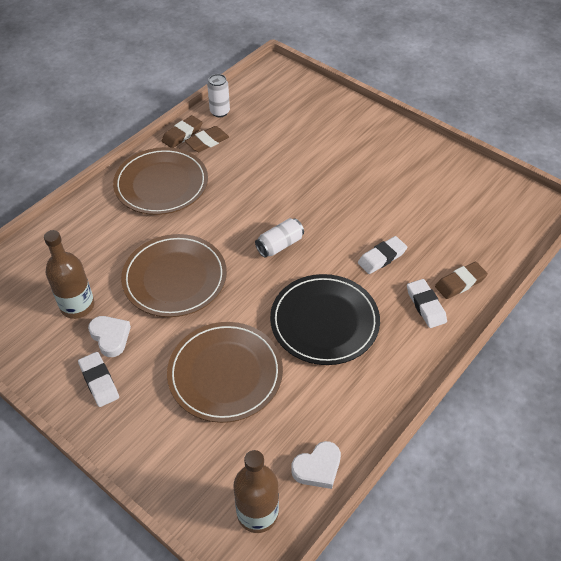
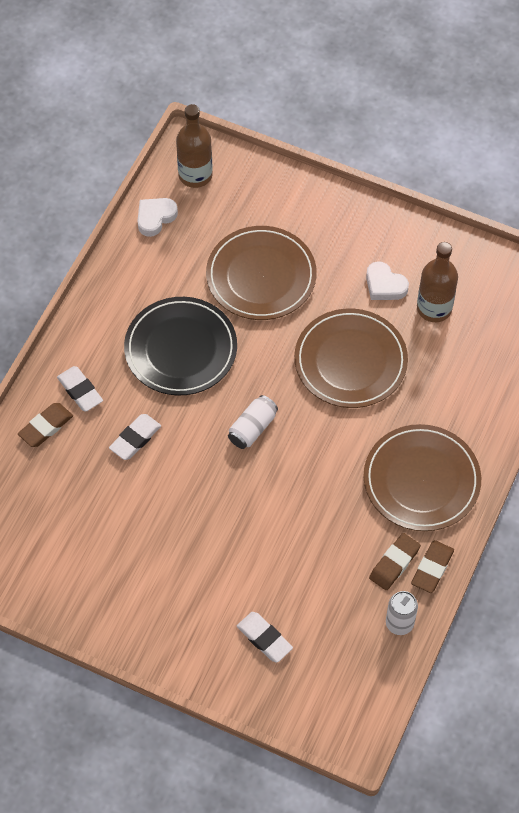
camera: 165 degrees right, 10 degrees up
(99, 381) = (373, 243): white eraser -> white eraser (264, 638)

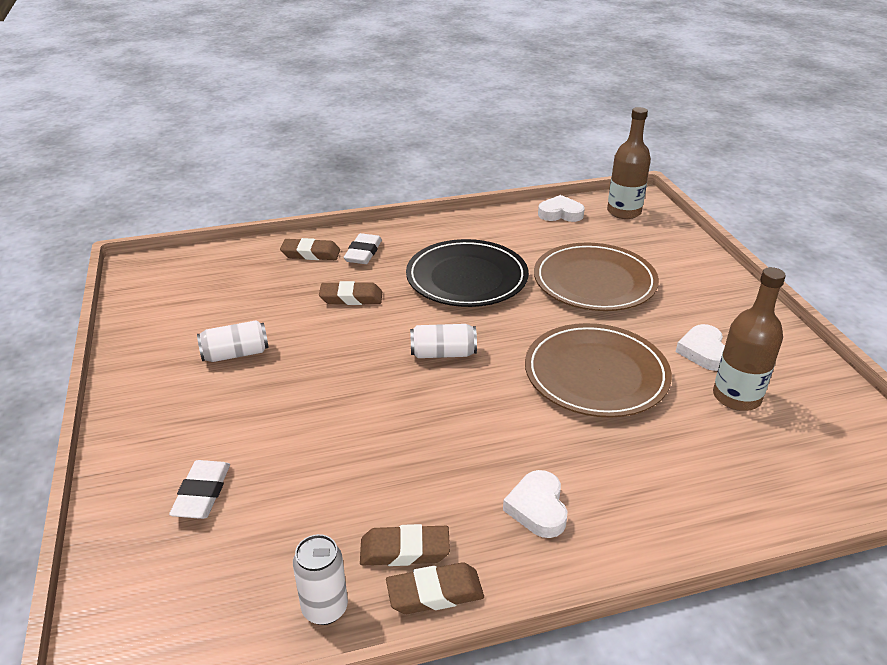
camera: 50 degrees right, 25 degrees down
(135, 439) = (351, 298): white eraser -> brown eraser
(137, 550) = (235, 354): none -> white can
(421, 480) = (537, 508): brown plate -> white heart

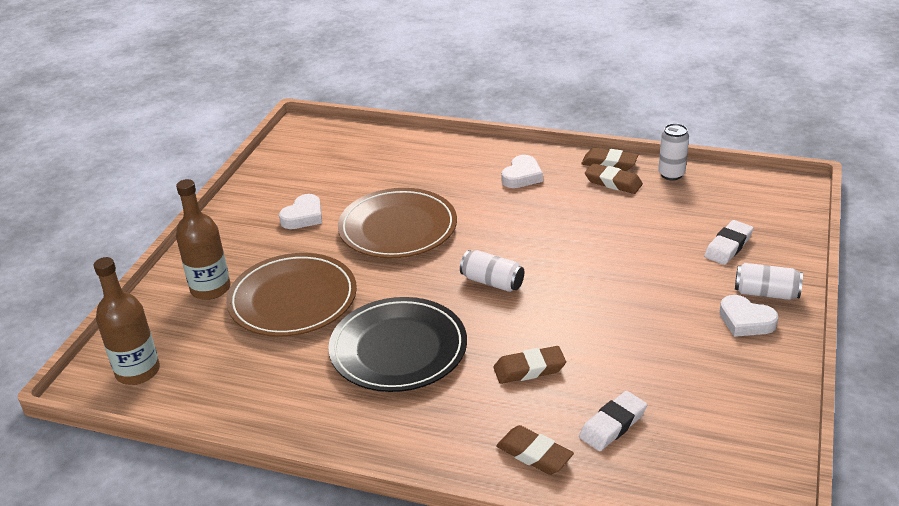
camera: 145 degrees left, 0 degrees up
(235, 354) = (672, 346): white can -> white can (766, 293)
(351, 298) = (529, 369): brown eraser -> brown eraser turned 45 degrees counterclockwise
(363, 253) = (473, 429): white eraser -> white eraser (613, 425)
(560, 213) = (201, 398): white heart -> white heart (745, 321)
(736, 397) = (330, 186): brown bottle -> brown bottle (210, 288)

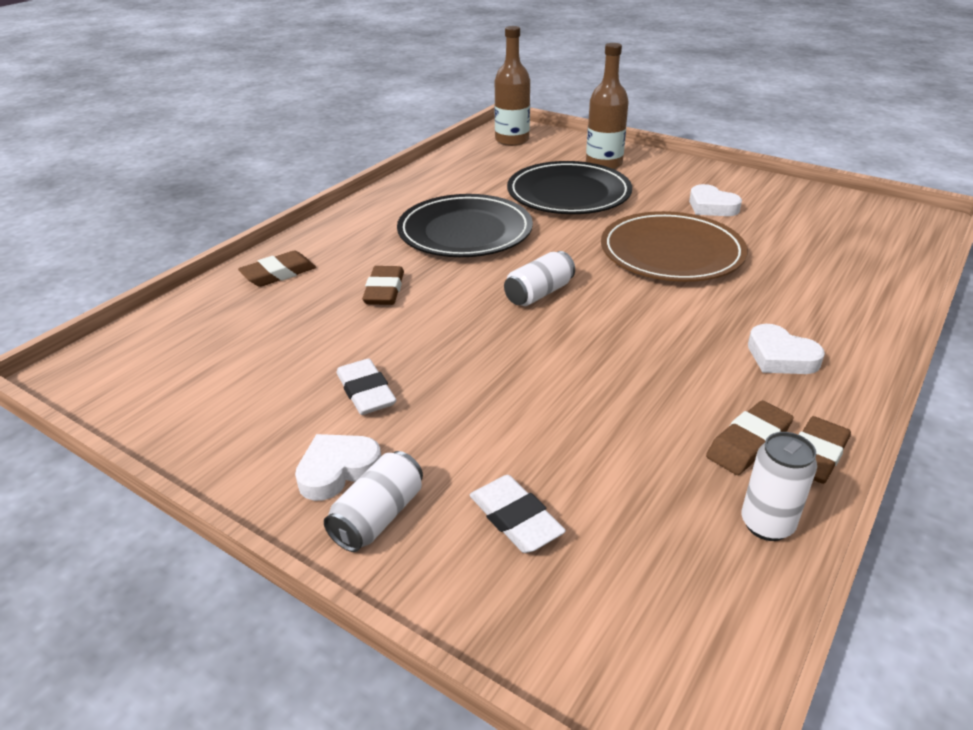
camera: 105 degrees right, 0 degrees up
(293, 299) = (568, 194): brown plate -> black plate
(613, 425) = (269, 320): white eraser -> white eraser (366, 392)

